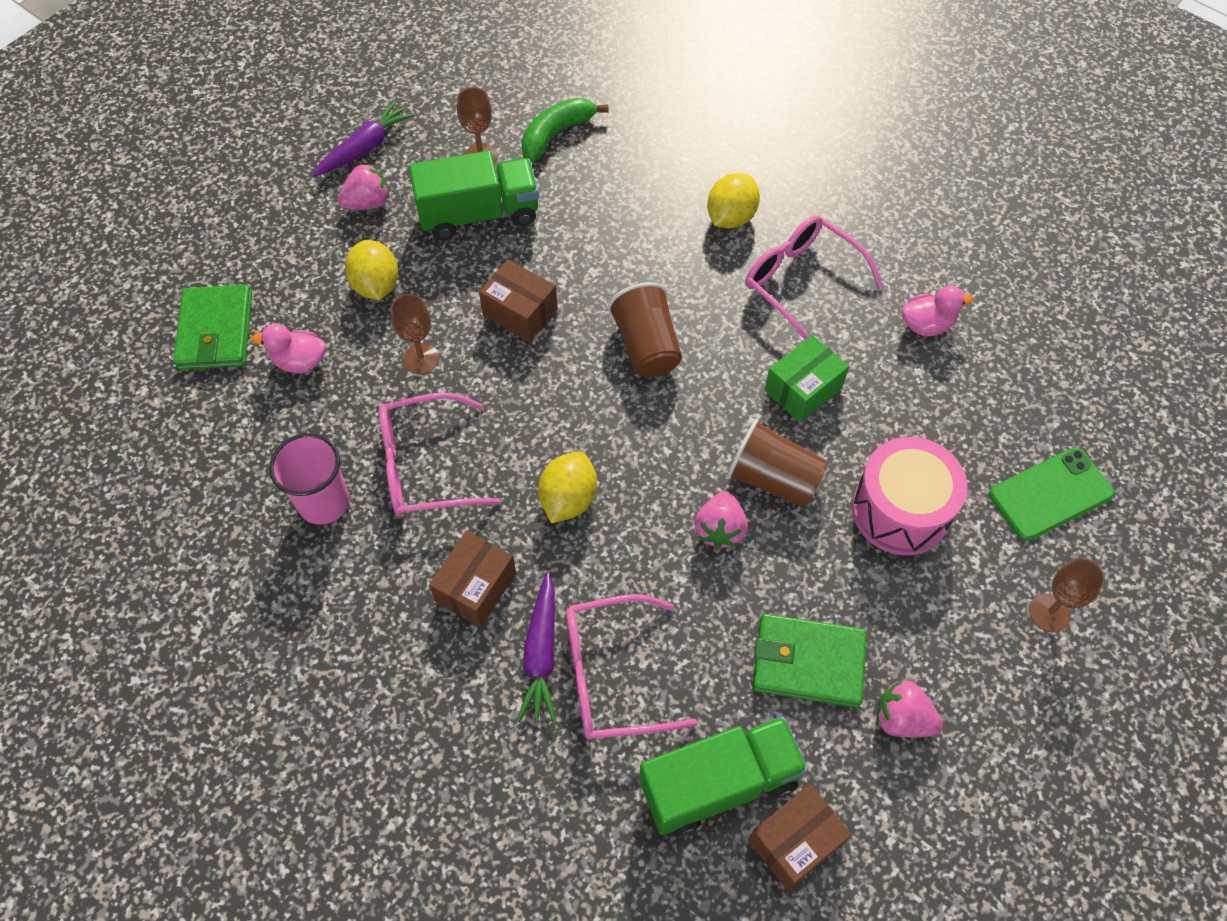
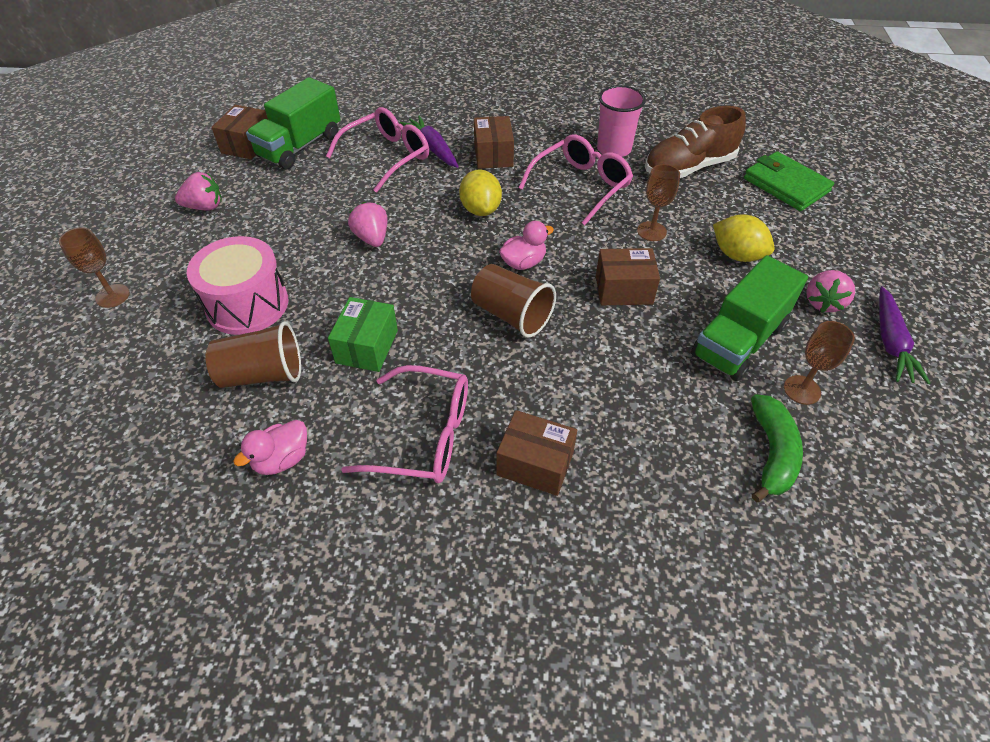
camera: 145 degrees right, 10 degrees down
(278, 418) = (689, 167): none -> brown shoe
(300, 361) = (718, 195): pink duck -> pink duck (523, 263)
(731, 217) = (535, 464): yellow lemon -> brown box
(773, 479) = (353, 280): brown cup -> brown cup (262, 374)
(808, 662) = (275, 205): green wallet -> none
(1050, 494) = (123, 371): green phone -> none

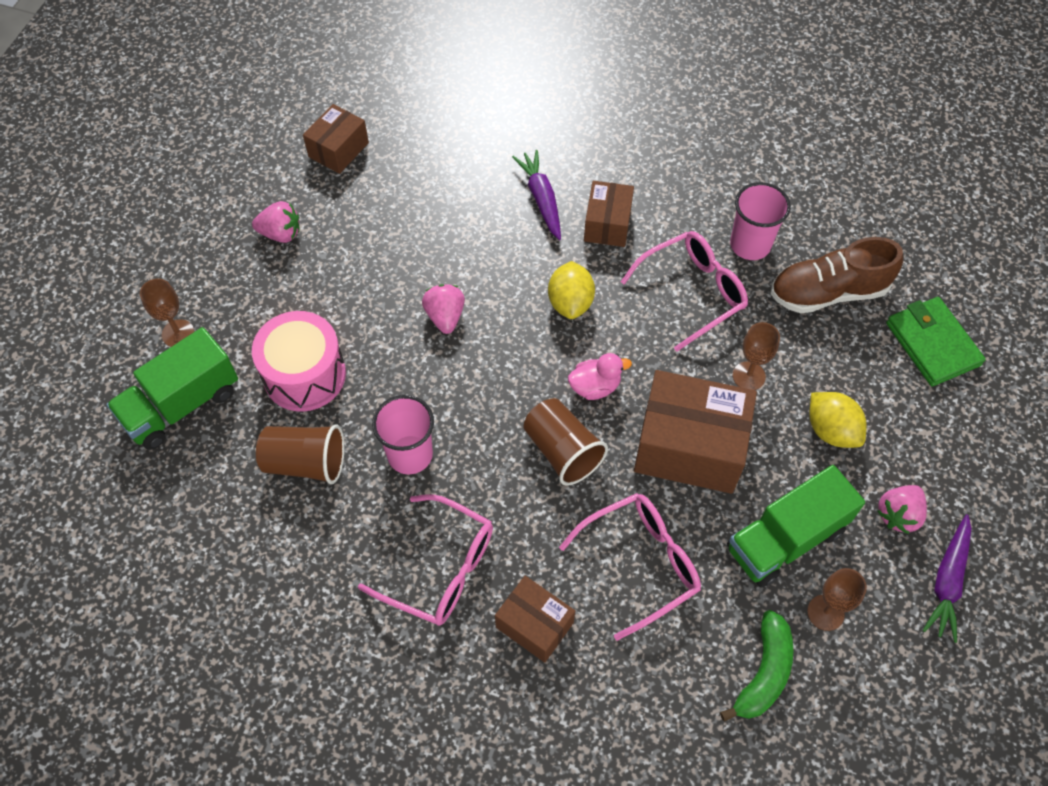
camera: 15 degrees right, 10 degrees up
(282, 459) = (308, 560): pink duck -> none
(300, 146) = (395, 164): green truck -> green truck (182, 405)
(367, 346) = (410, 454): green box -> pink cup
(387, 156) = (487, 201): pink glasses -> pink glasses (640, 564)
(623, 289) = (689, 446): brown box -> brown box, size x1.76

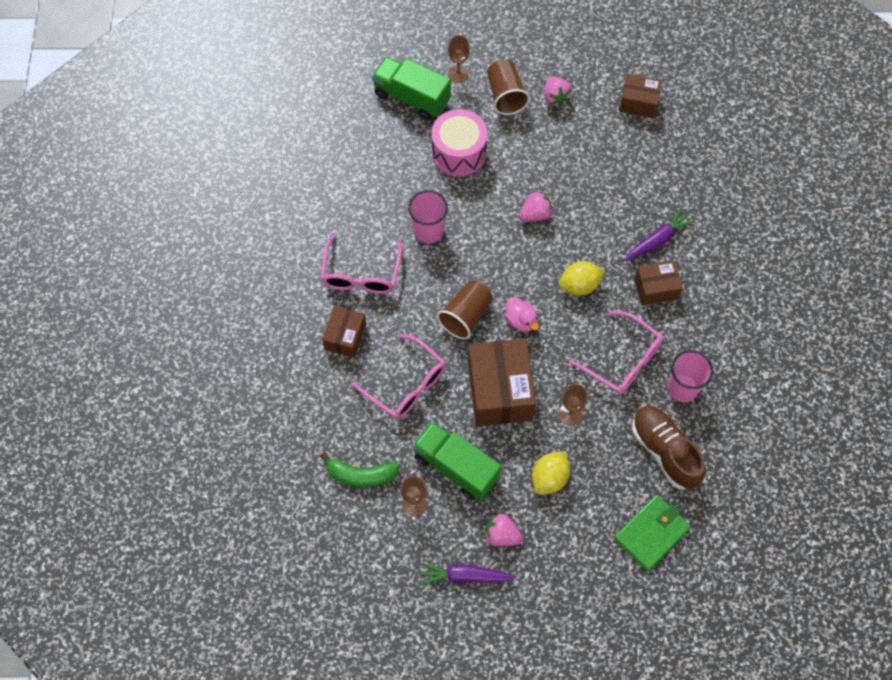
camera: 70 degrees right, 5 degrees up
(306, 463) = (400, 177): brown cup -> brown cup (505, 95)

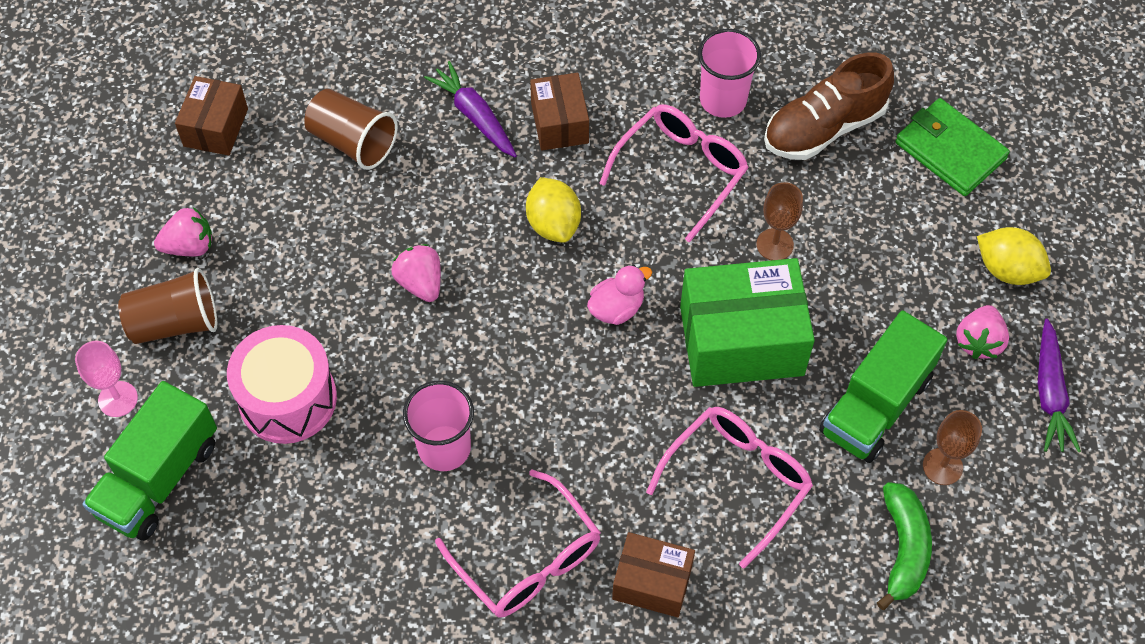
camera: 90 degrees left, 5 degrees down
(361, 274) = (527, 559): pink glasses -> pink glasses turned 45 degrees clockwise
(458, 74) = (118, 399): brown goblet -> pink goblet
(466, 316) = (609, 389): brown cup -> brown cup (353, 142)
(500, 391) = (741, 340): brown box -> green box
(549, 478) = (880, 275): yellow lemon -> yellow lemon (1007, 269)

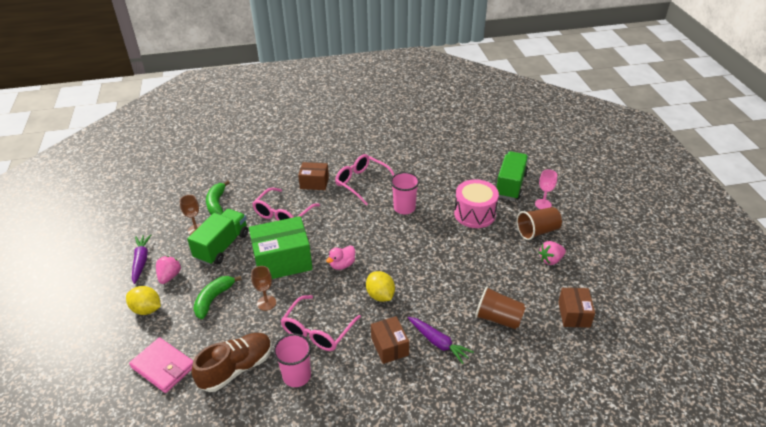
camera: 170 degrees right, 20 degrees down
(420, 283) = (436, 261): pink strawberry -> none
(879, 270) = (213, 299): none -> green banana
(950, 150) = (163, 367): green wallet -> pink wallet

